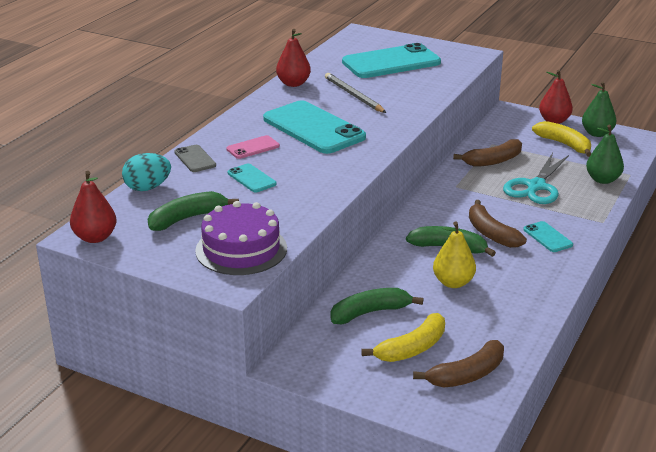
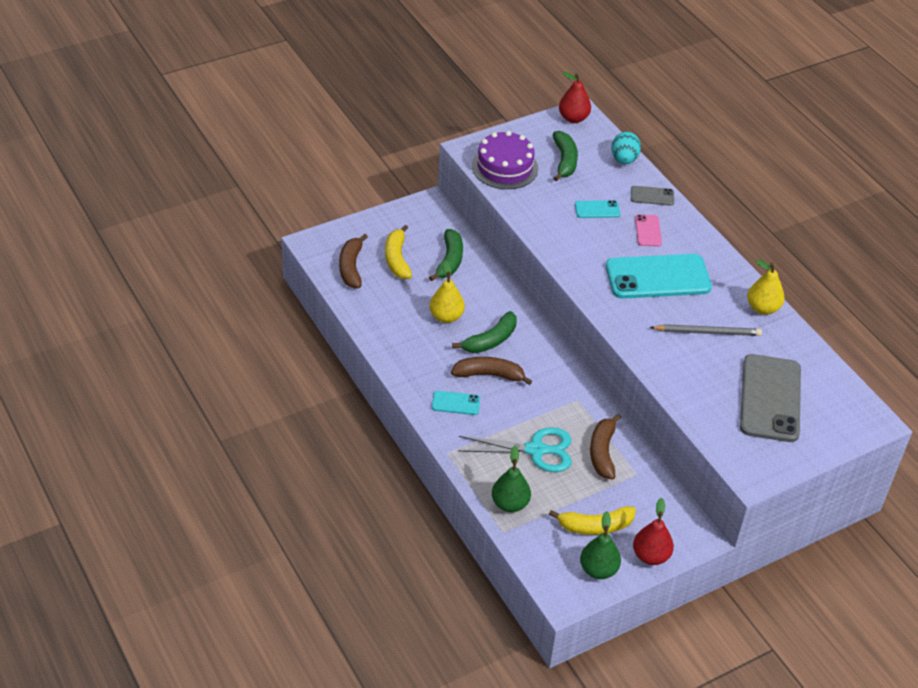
camera: 120 degrees right, 15 degrees up
(293, 84) = (762, 308): red pear -> yellow pear
(391, 62) = (770, 398): turquoise phone -> grey phone
(536, 186) = (535, 450): turquoise scissors -> turquoise scissors turned 120 degrees clockwise

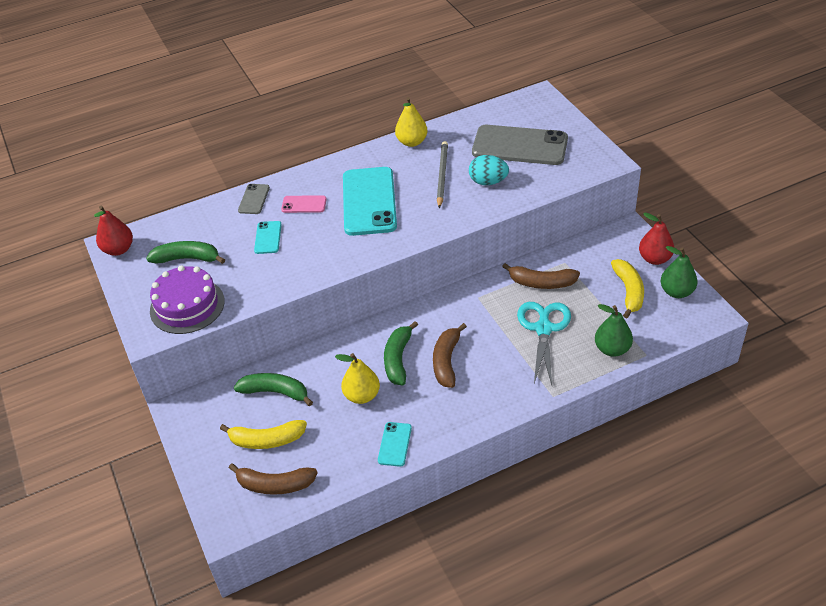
camera: 80 degrees left, 0 degrees up
(456, 403) = (486, 388): turquoise phone -> turquoise phone (394, 444)
(490, 340) = (398, 359): green banana -> green banana turned 135 degrees counterclockwise
(624, 160) = (195, 215): turquoise egg -> turquoise egg (488, 182)

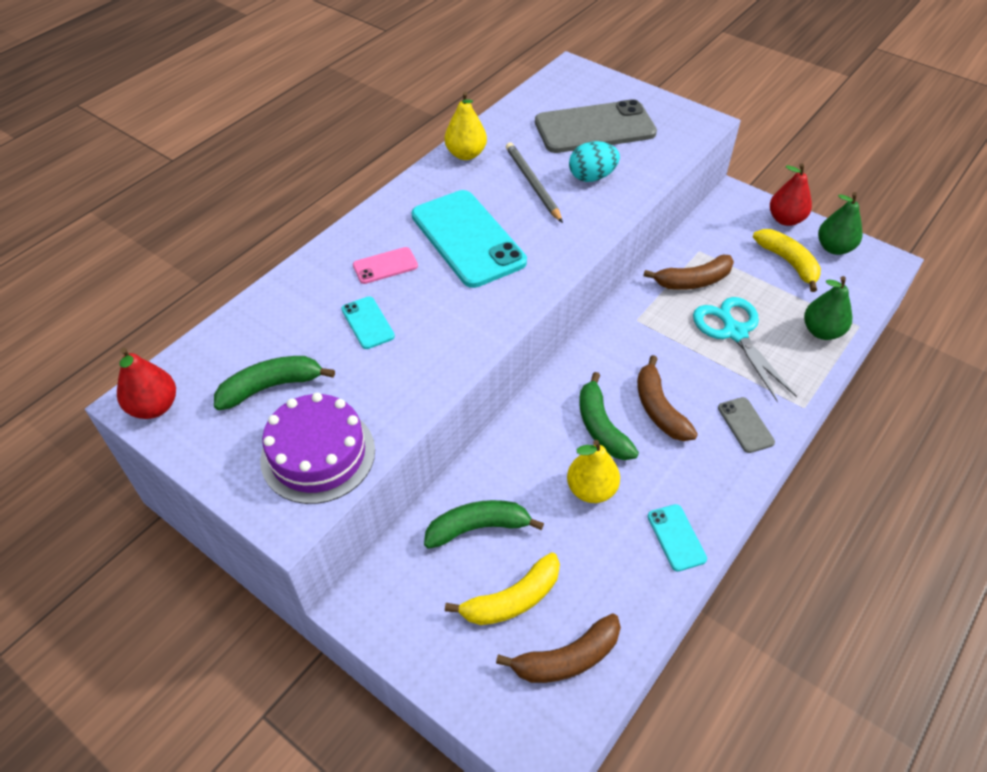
camera: 30 degrees left, 5 degrees up
(254, 199) = (311, 278): grey phone -> grey phone (745, 425)

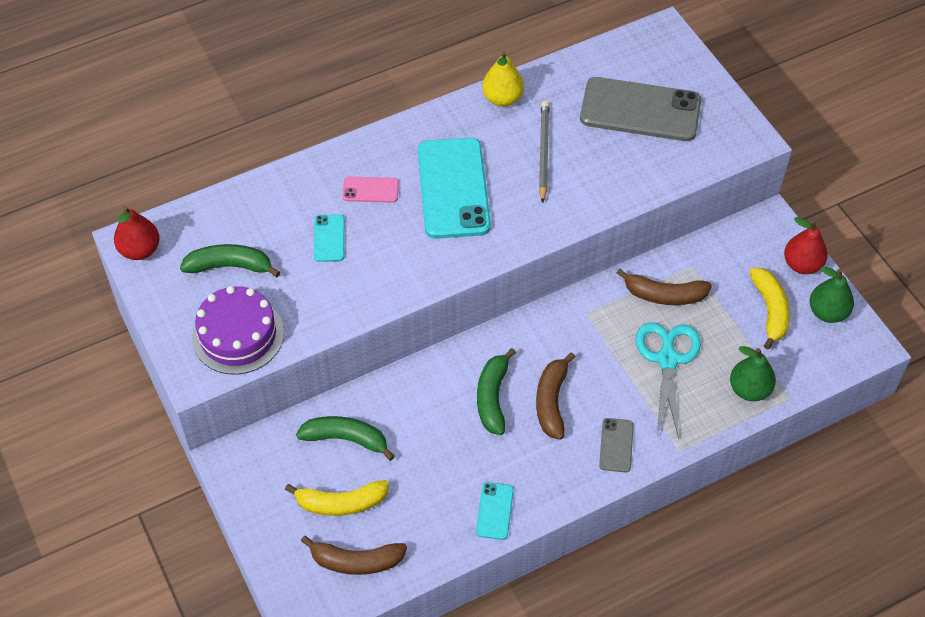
camera: 25 degrees right, 5 degrees up
(591, 490) = (451, 446): yellow pear -> none
(592, 177) = (602, 164): turquoise egg -> none

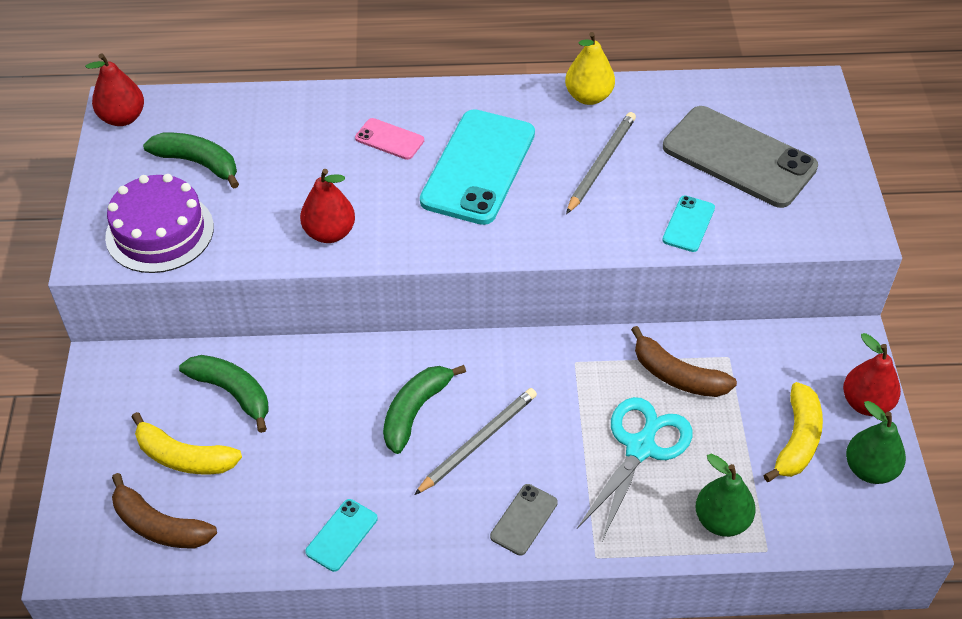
camera: 25 degrees right, 5 degrees down
(329, 238) = (315, 171): turquoise phone -> turquoise phone (688, 224)
(372, 285) = (329, 233): none -> red pear
(551, 402) = (478, 442): brown banana -> grey pencil

